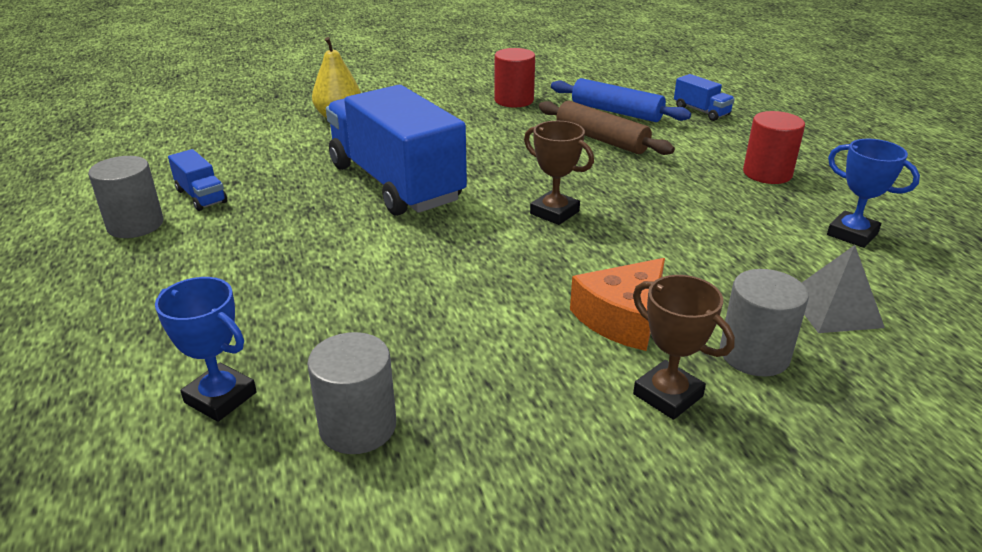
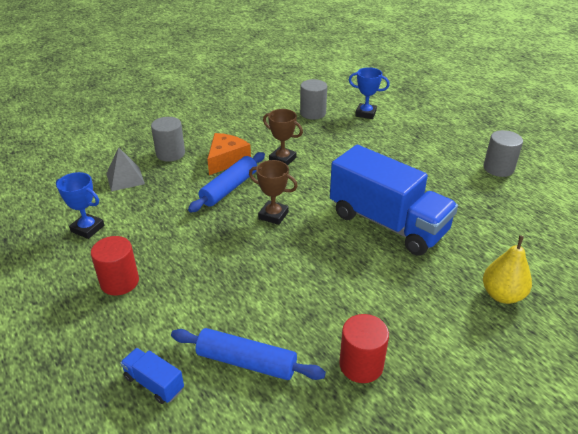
camera: 165 degrees right, 5 degrees up
(201, 196) = (492, 192): blue truck -> none
(601, 139) = (255, 305): brown rolling pin -> none
(620, 260) = (229, 188): none -> blue rolling pin
(668, 395) = (207, 135): brown trophy -> brown trophy (282, 159)

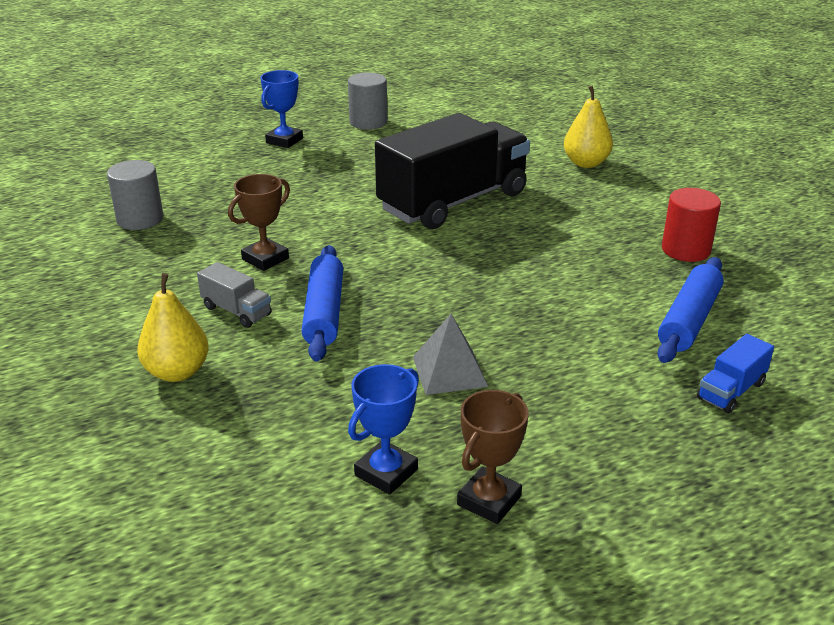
camera: 80 degrees left, 5 degrees down
(119, 282) = (537, 427): red cylinder -> none
(125, 178) = (236, 429): grey pyramid -> grey pyramid (449, 371)
(170, 154) = (177, 372): grey cylinder -> yellow pear
(226, 160) = (236, 311): orange cheese -> grey truck
(229, 188) = (324, 312): blue rolling pin -> blue rolling pin turned 45 degrees clockwise
(273, 215) = (410, 279): brown trophy -> brown trophy (489, 500)
(365, 113) = (176, 178): blue trophy -> blue trophy (284, 140)
(387, 223) = (453, 202): blue truck -> black truck

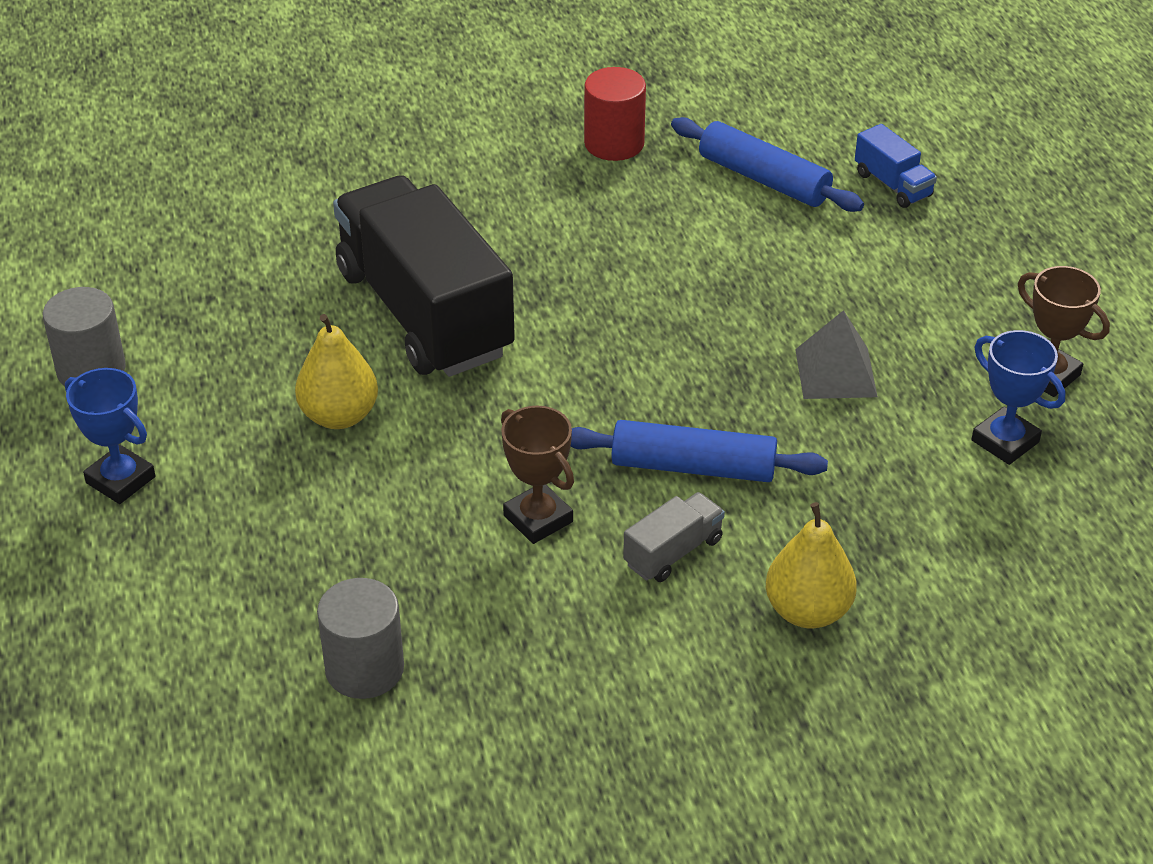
camera: 80 degrees left, 10 degrees up
(586, 163) = (349, 169): yellow pear -> yellow pear (339, 416)

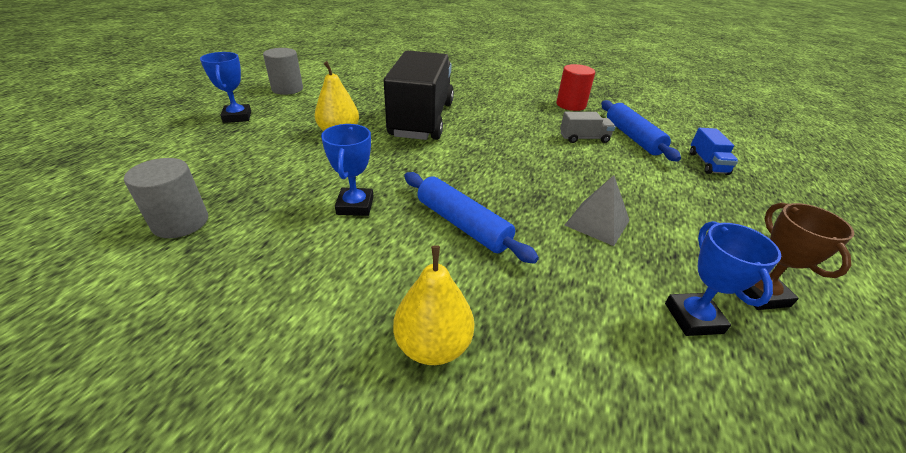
camera: 35 degrees right, 5 degrees down
(538, 518) = (355, 206): brown trophy -> blue trophy
(673, 552) = (397, 258): grey truck -> grey truck (584, 138)

